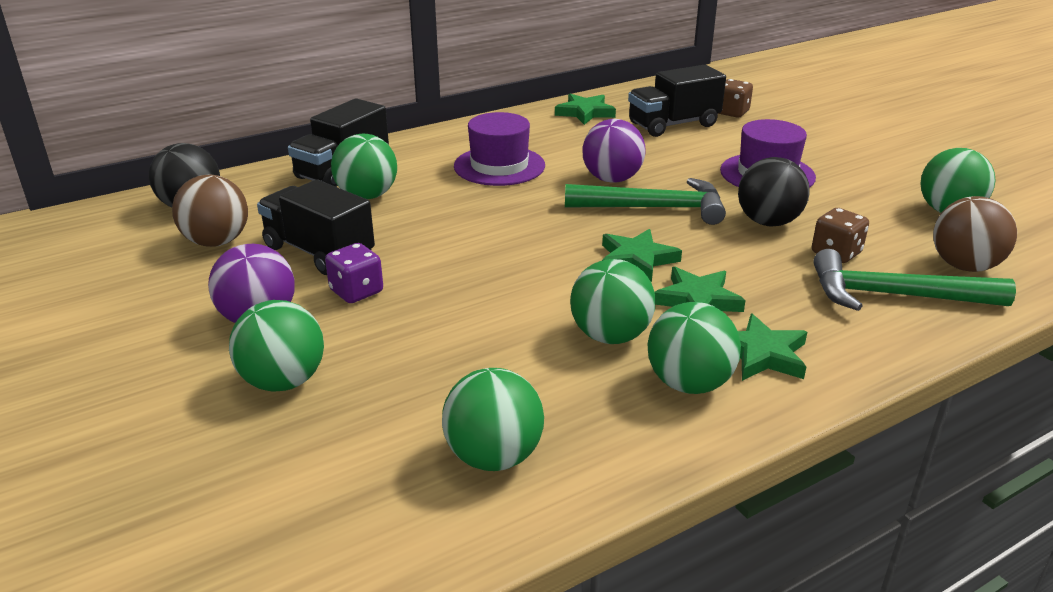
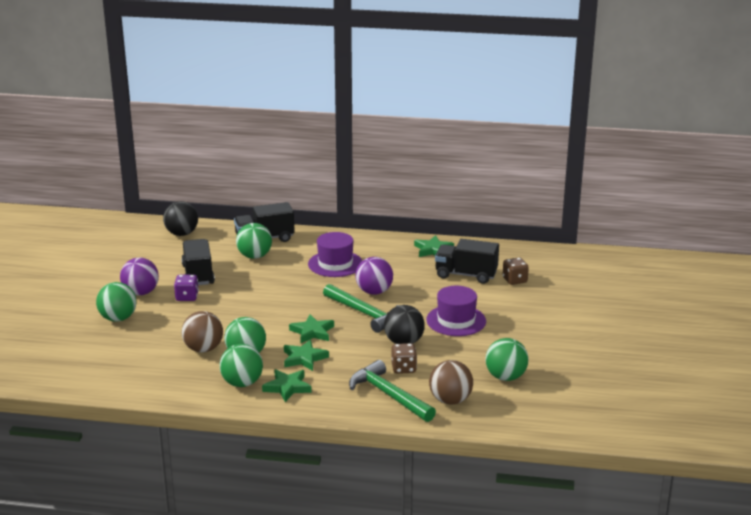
camera: 40 degrees right, 5 degrees down
(217, 242) = (169, 254): brown ball -> brown ball (203, 349)
(494, 456) = (142, 372): green ball -> none

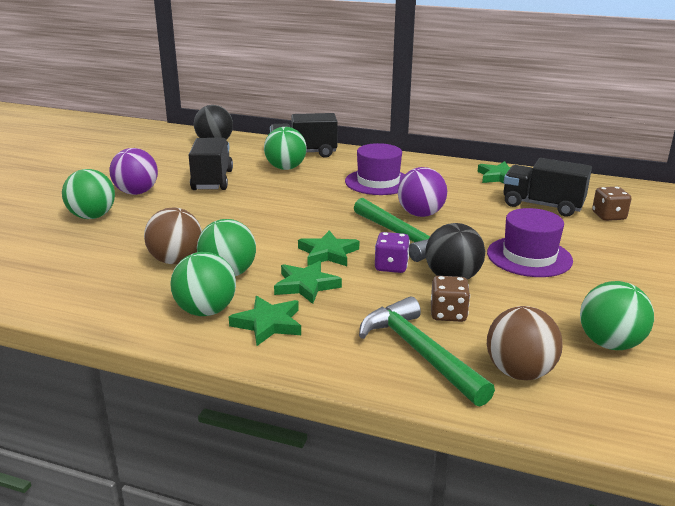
camera: 10 degrees right, 0 degrees up
(187, 297) = (187, 201): purple dice -> purple dice (391, 266)

